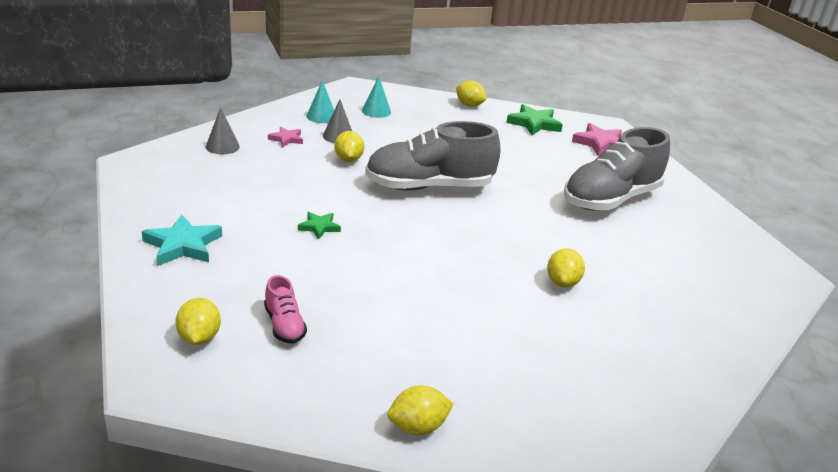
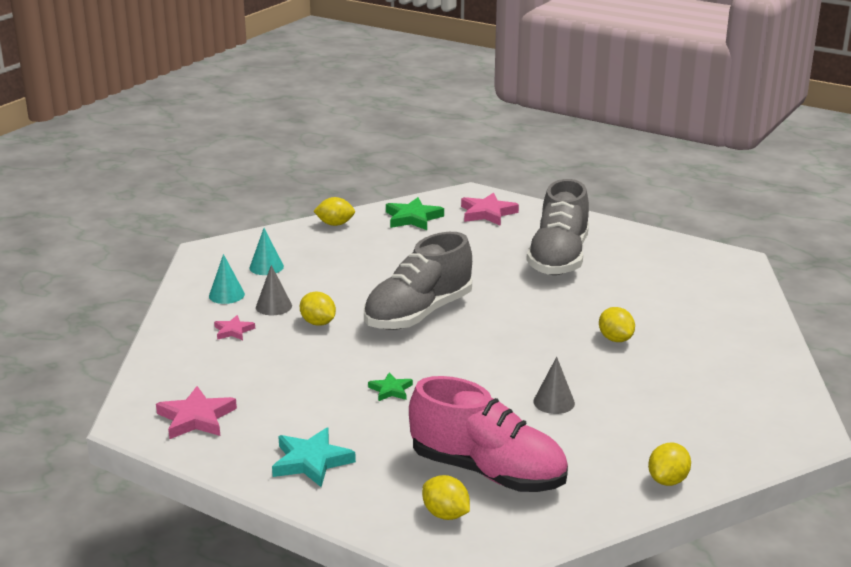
camera: 35 degrees left, 5 degrees down
(168, 179) = (196, 418): none -> pink star
(222, 146) = (188, 366): grey cone -> grey cone (554, 402)
(284, 325) = (487, 472): pink shoe -> pink shoe, size x2.28

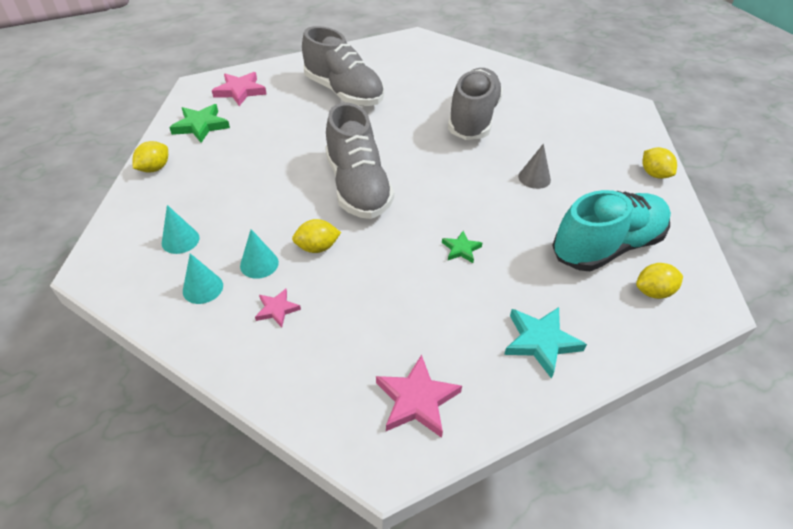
camera: 60 degrees left, 20 degrees up
(273, 306) = (259, 264): grey cone -> turquoise cone
(487, 472) = (606, 246): pink shoe -> turquoise shoe
(615, 339) = (473, 119): yellow lemon -> grey shoe

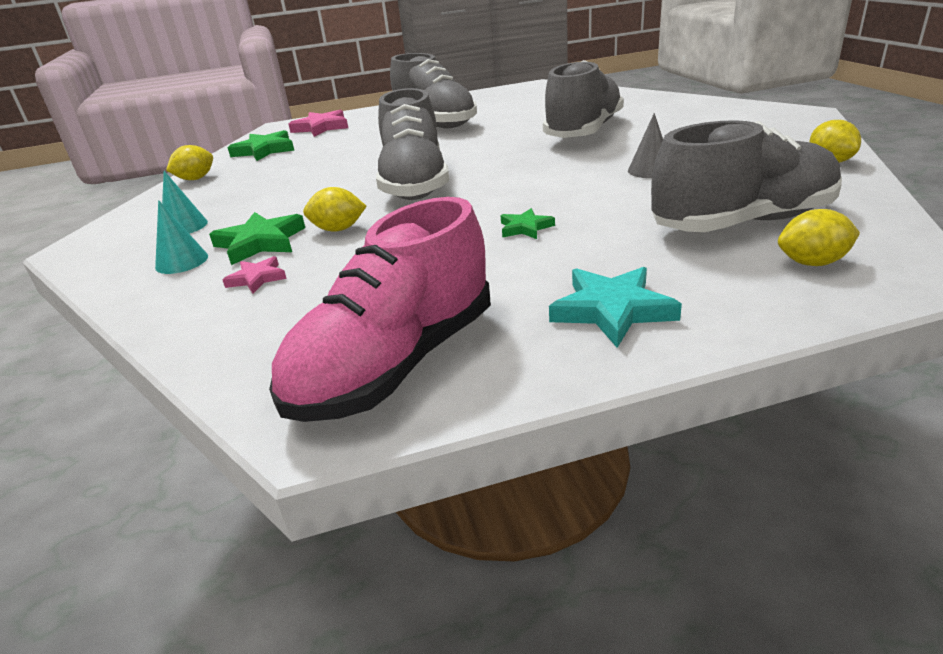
camera: 15 degrees right, 15 degrees down
(259, 264) = (260, 242): turquoise cone -> green star
(416, 400) = (396, 364): pink star -> pink shoe
(606, 246) = (743, 222): turquoise shoe -> grey shoe

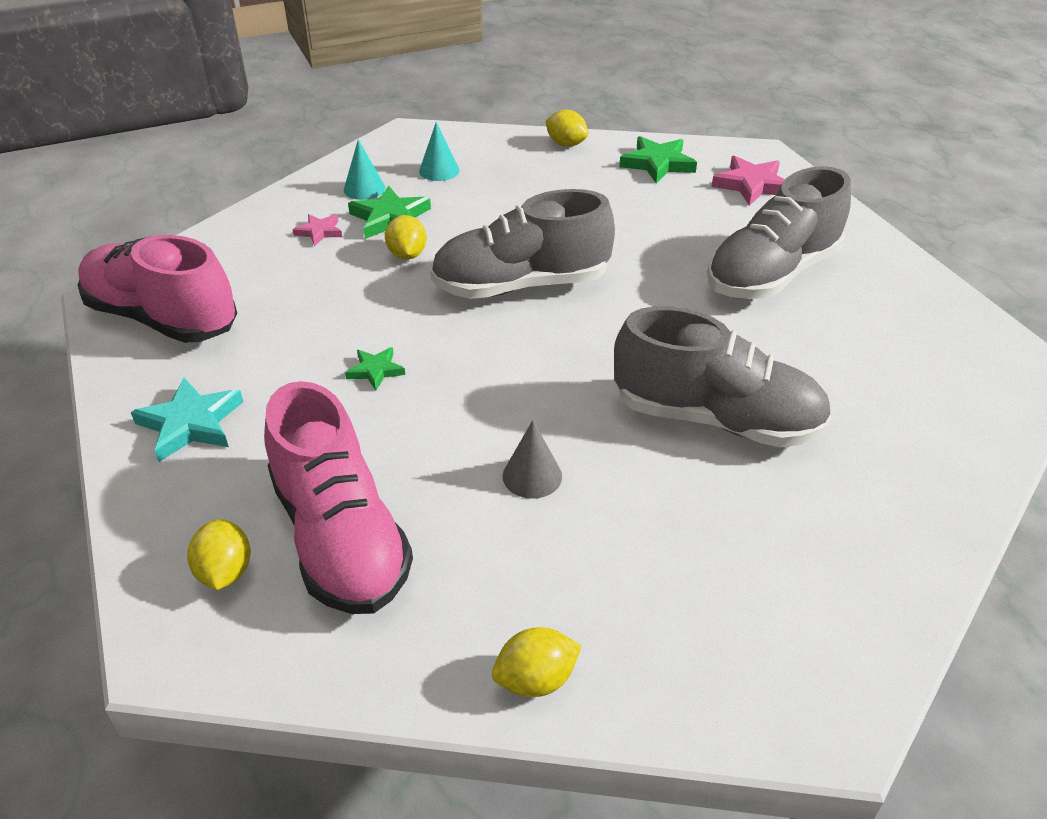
camera: 80 degrees right, 10 degrees up
(743, 222) = (340, 537): grey shoe -> pink shoe

